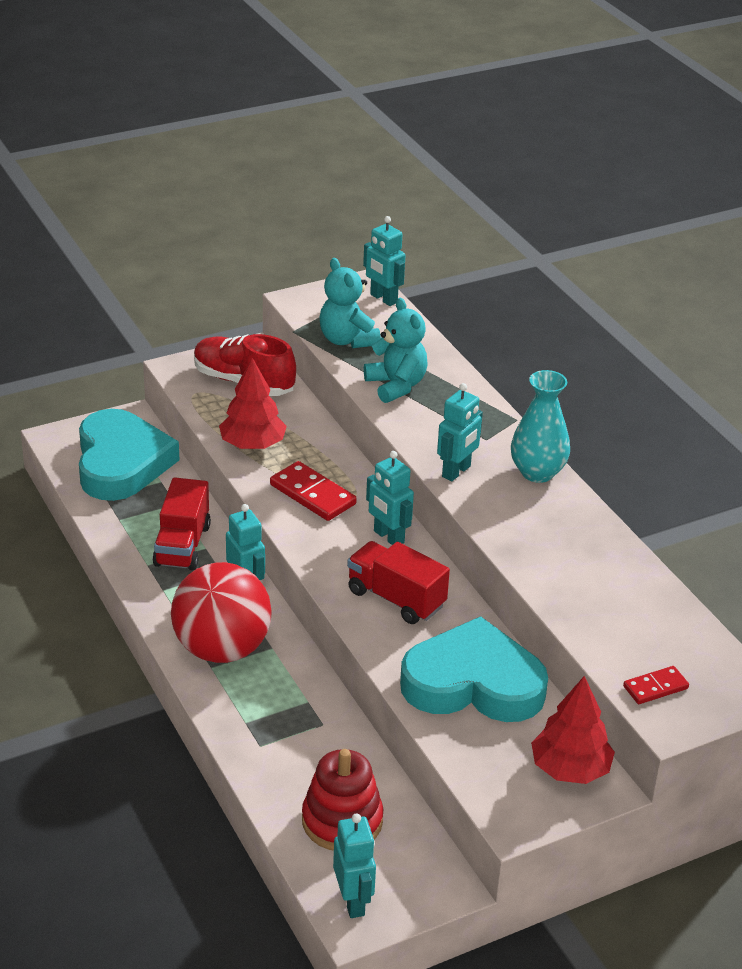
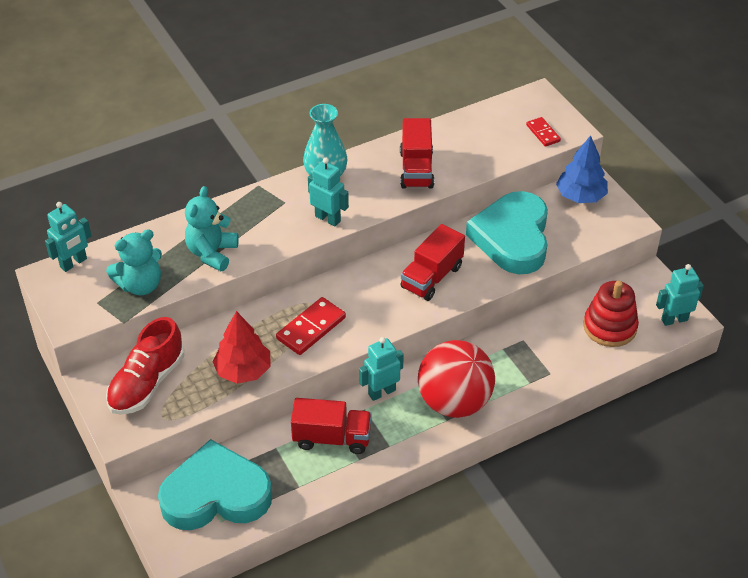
camera: 90 degrees left, 10 degrees up
(388, 537) = (361, 282): turquoise robot -> none
(396, 386) = (212, 253): turquoise teddy bear -> turquoise teddy bear turned 45 degrees counterclockwise
(558, 551) = (416, 169): none -> red truck
(570, 769) = (580, 196): red tree -> blue tree

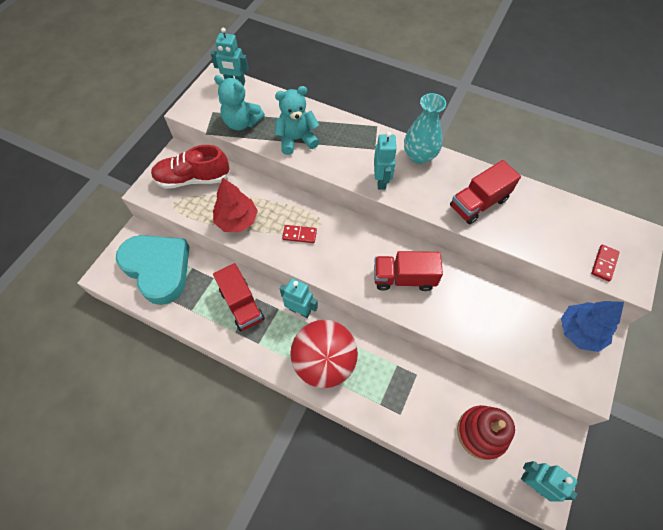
camera: 55 degrees right, 15 degrees up
(311, 328) = (299, 235): red domino -> red domino, size x0.61
(512, 238) = (489, 308): turquoise heart -> none

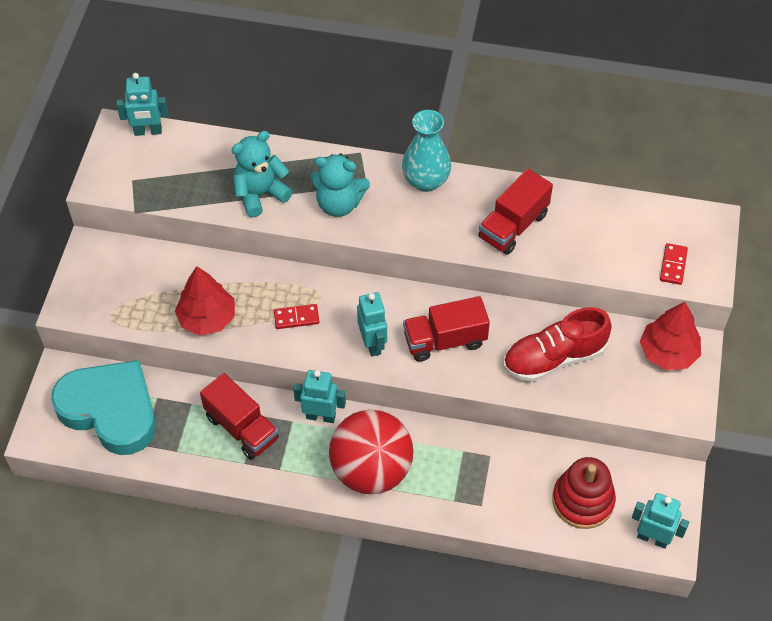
camera: 15 degrees left, 5 degrees down
(193, 179) = (126, 277): red shoe -> red shoe (554, 358)
(242, 122) = (178, 186): turquoise teddy bear -> turquoise teddy bear (339, 204)
(381, 181) = (386, 224): turquoise robot -> turquoise robot (373, 343)
(580, 331) = (668, 352): blue tree -> red tree

